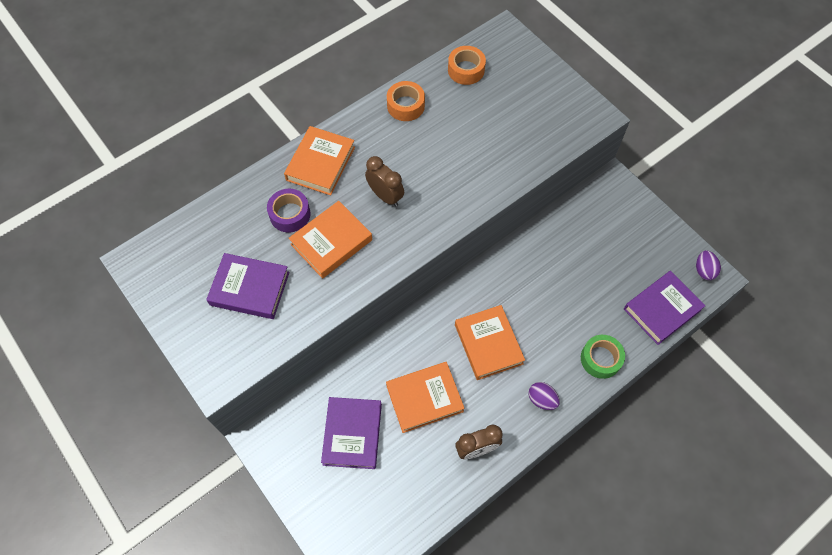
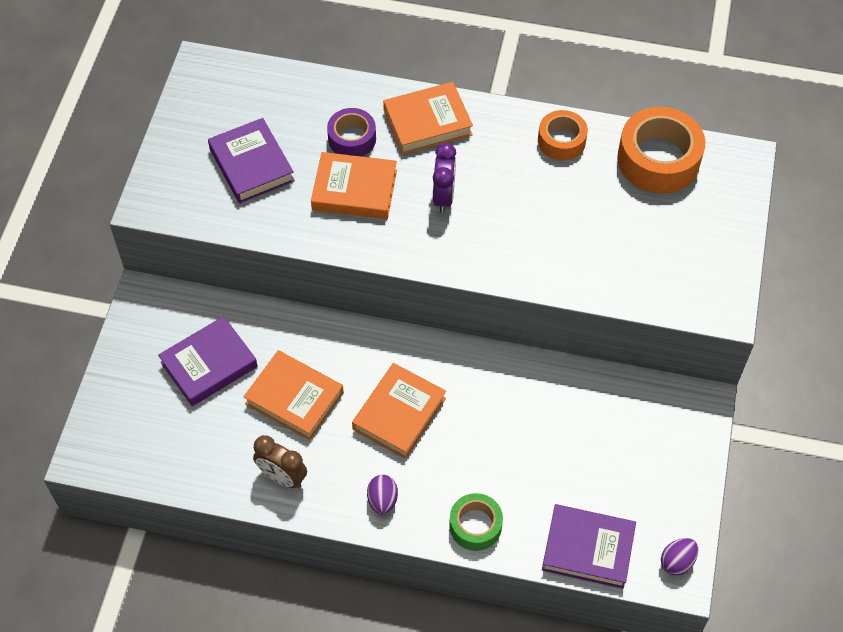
camera: 50 degrees right, 5 degrees down
(385, 196) = (443, 196): brown clock -> purple clock
(466, 70) = (658, 160): orange tape -> orange tape, size x1.70

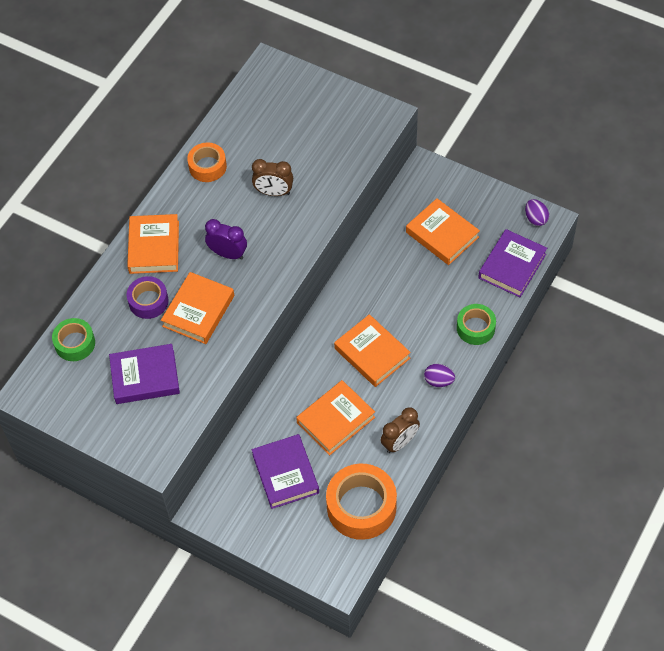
camera: 70 degrees left, 0 degrees up
(276, 88) = (75, 343): none -> green tape
(550, 218) = (274, 192): none -> brown clock
(605, 450) = (442, 235): none -> orange book
(658, 160) = (248, 113): orange tape -> orange tape (361, 507)

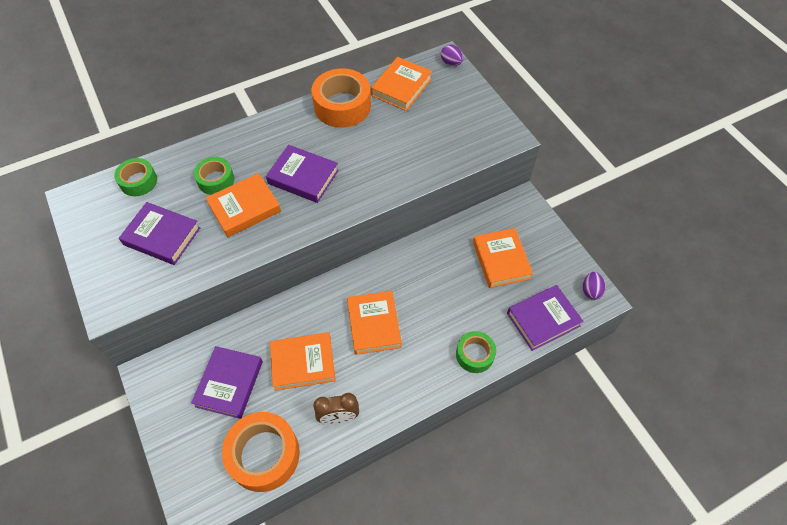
camera: 30 degrees right, 0 degrees up
(148, 301) = (216, 180): purple tape -> green tape
(154, 247) = (255, 142): orange book -> orange book (401, 87)
(207, 166) = (342, 106): orange tape -> orange tape, size x1.70
(228, 254) = (303, 177): purple clock -> purple book
(274, 192) = (376, 149): brown clock -> none
(438, 381) = (410, 382): purple egg -> purple egg (451, 63)

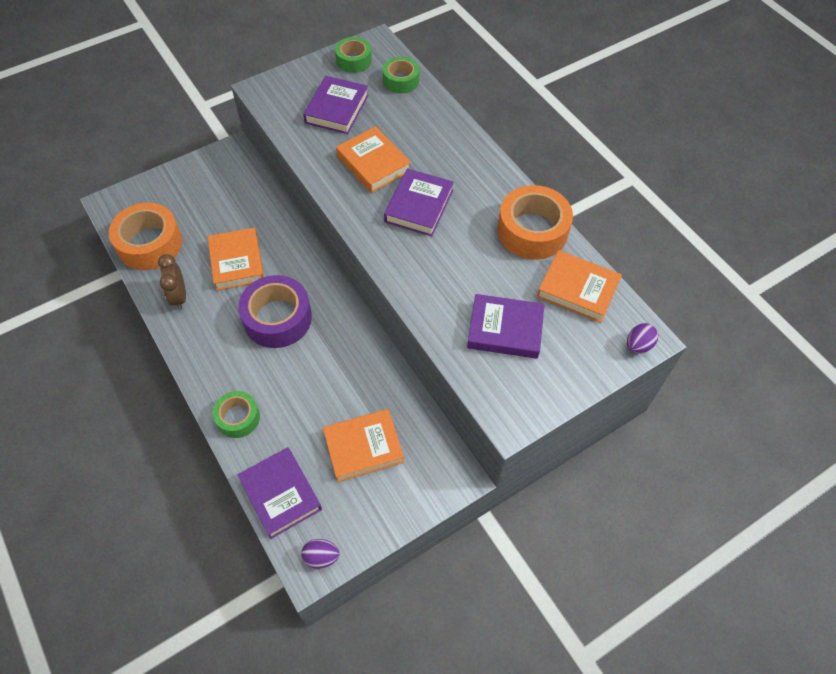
camera: 85 degrees right, 0 degrees up
(216, 180) = (408, 136): green tape -> green tape (354, 60)
(229, 384) = (219, 209): purple book -> purple book (505, 329)
(374, 324) = (277, 318): orange book -> purple tape

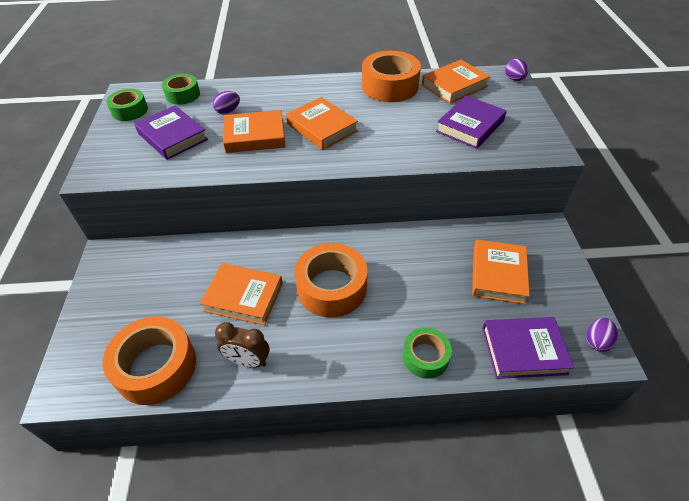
camera: 60 degrees left, 10 degrees down
(277, 318) = (331, 287): purple tape -> orange tape
(397, 125) = (228, 111): none -> purple egg
(419, 206) = (322, 127): purple book -> orange book

